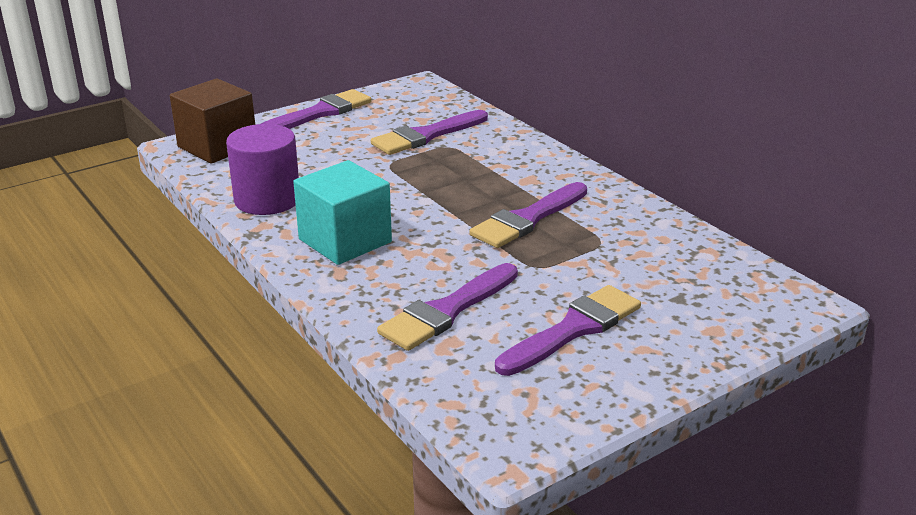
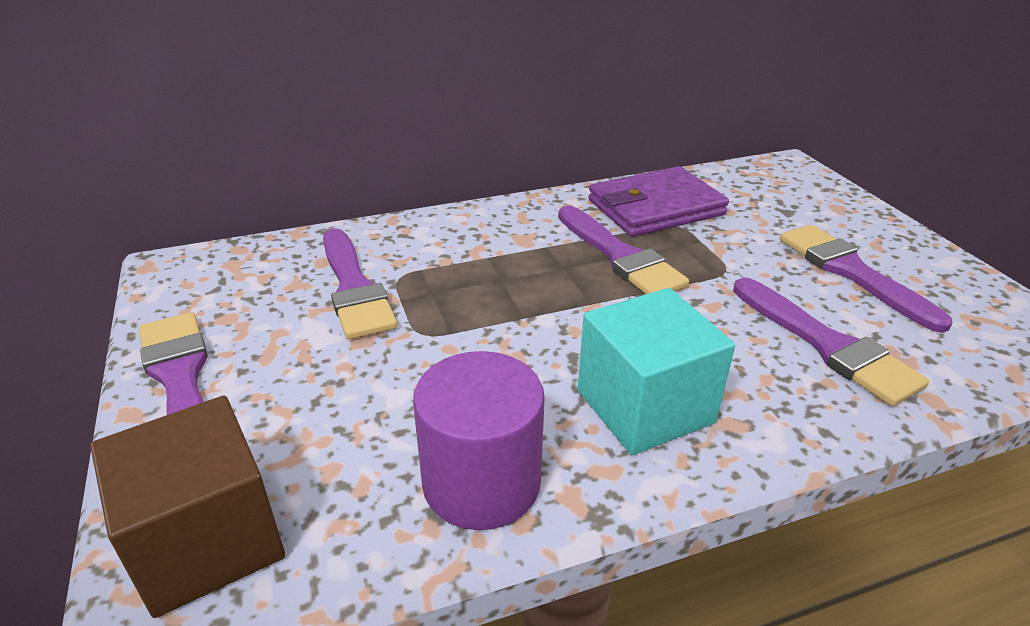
camera: 75 degrees left, 5 degrees up
(627, 229) = (655, 208): none -> purple wallet

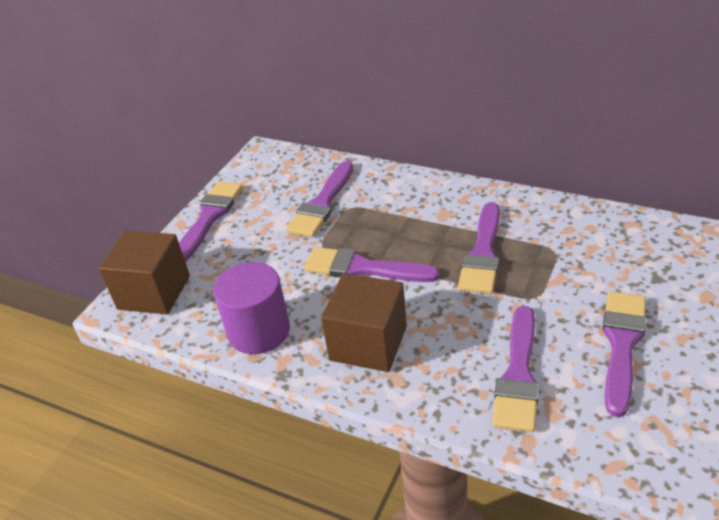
camera: 50 degrees right, 5 degrees up
(513, 331) = (363, 268): none -> purple brush
(645, 406) = (368, 343): turquoise cube -> brown cube
(655, 208) = (559, 230): purple wallet -> none

